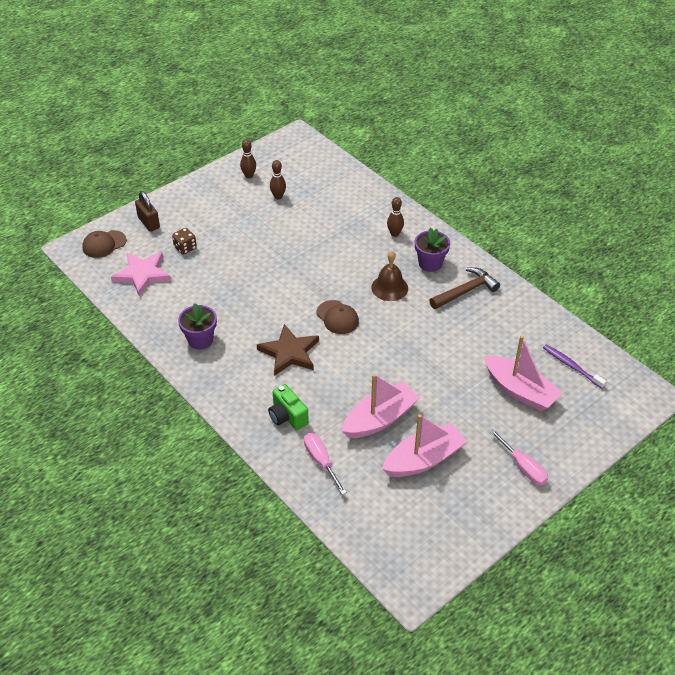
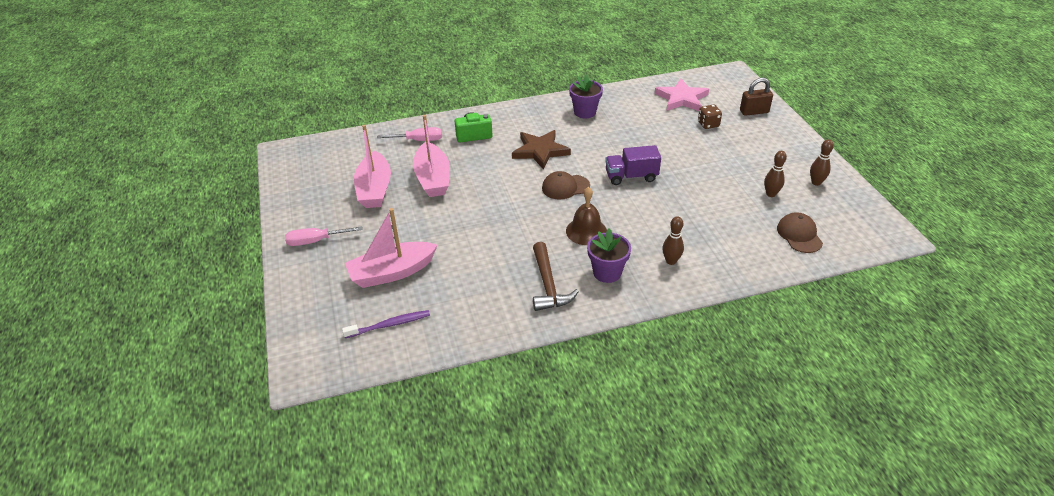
camera: 115 degrees right, 5 degrees down
(104, 244) = (732, 87): brown cap -> brown cap (799, 235)
(298, 279) = (631, 177): none -> purple truck

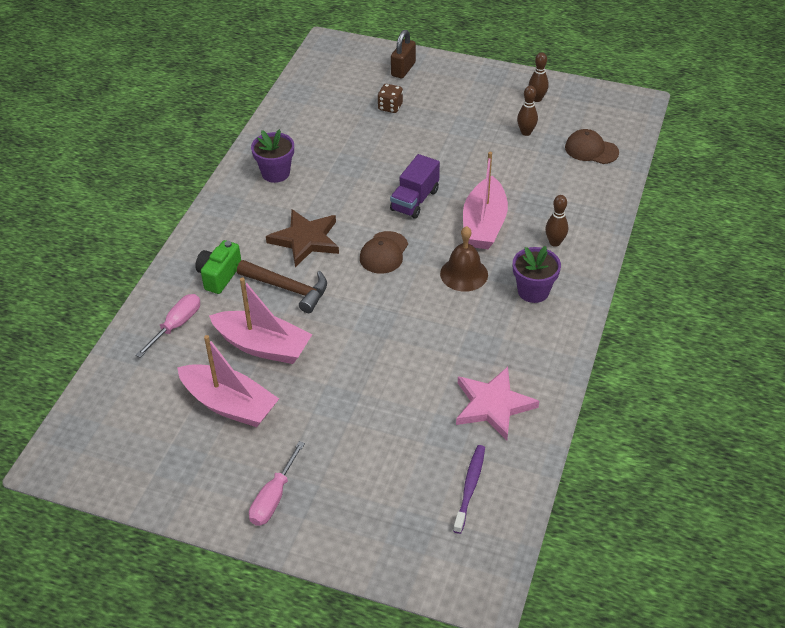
camera: 55 degrees left, 5 degrees up
(392, 272) = (390, 451): pink boat -> pink boat (484, 224)
(548, 285) = (514, 340): brown hammer -> brown hammer (288, 289)
(682, 98) = (330, 98): pink star -> pink star (493, 405)

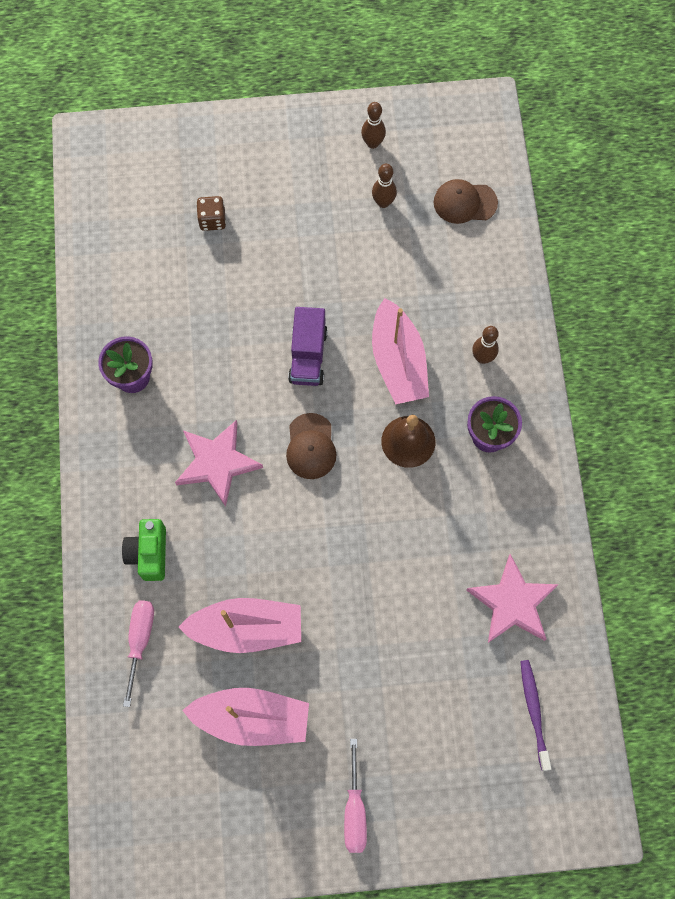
camera: 25 degrees left, 25 degrees up
(288, 289) = (233, 540): brown hammer -> none
(305, 240) = (217, 463): brown star -> pink star
(403, 69) = (198, 151): brown padlock -> none

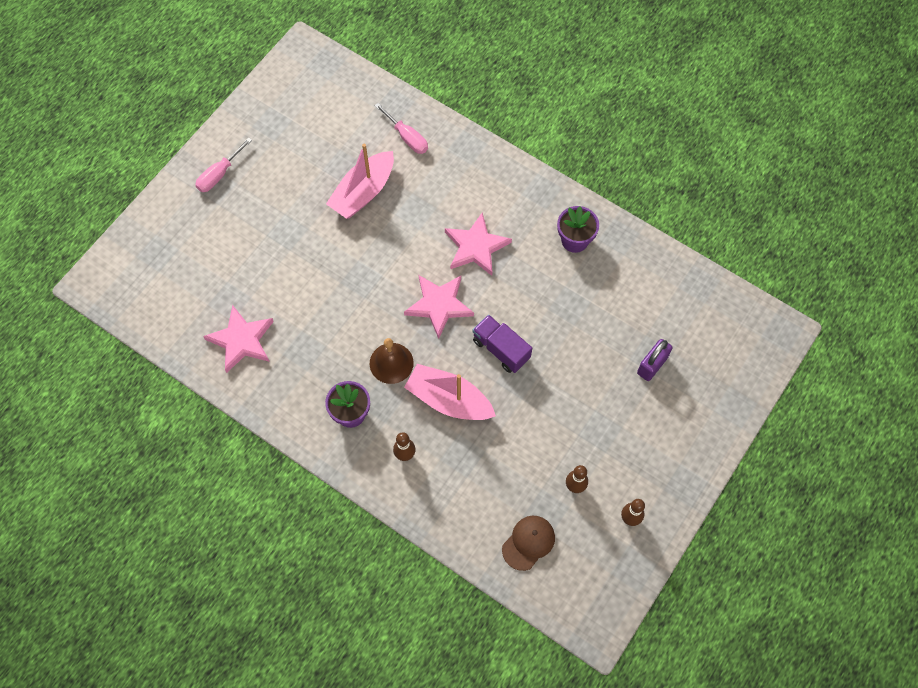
camera: 130 degrees right, 5 degrees down
(149, 553) = (453, 174): green camera -> none
(212, 220) = (652, 365): brown dice -> purple padlock
(252, 718) = (313, 160): pink boat -> none
(311, 446) = (439, 305): brown cap -> pink star
(354, 809) = (219, 174): pink screwdriver -> pink screwdriver turned 90 degrees counterclockwise
(534, 712) = (174, 300): purple toothbrush -> none

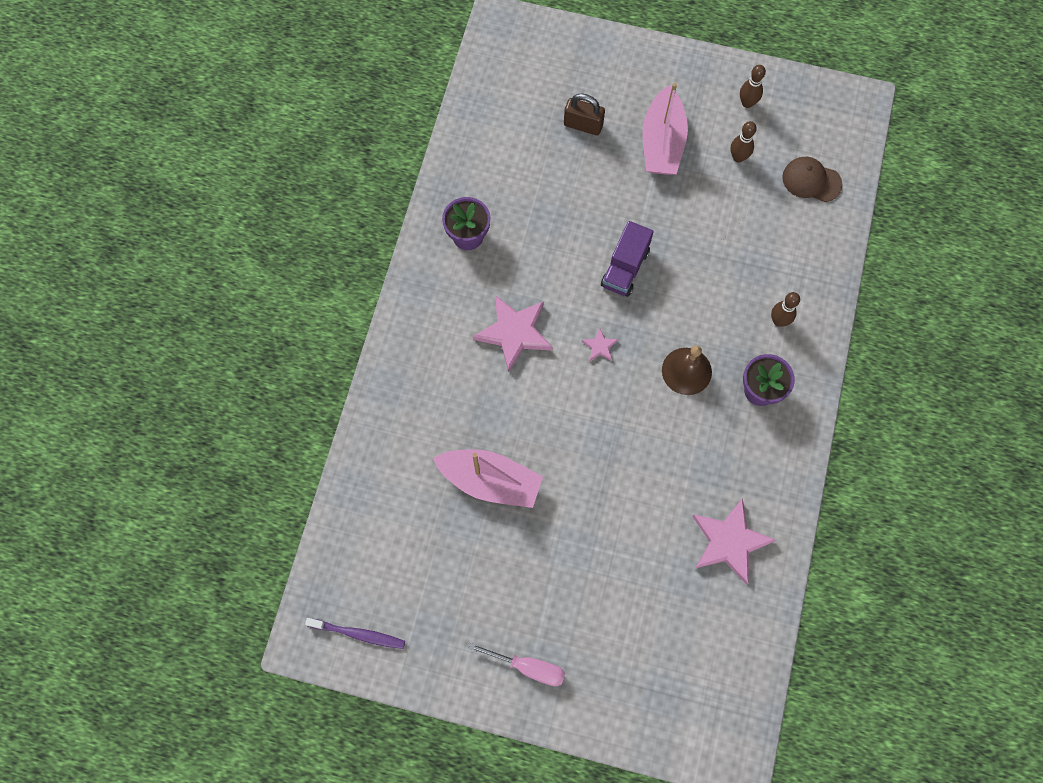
camera: 110 degrees left, 5 degrees up
(293, 80) = (358, 634): none -> purple toothbrush
(407, 137) = (397, 459): pink screwdriver -> none
(439, 305) = (600, 346): pink star -> pink star, size x0.46
(449, 400) = (702, 299): pink boat -> pink boat (662, 142)
(652, 365) = (583, 125): purple padlock -> brown padlock

